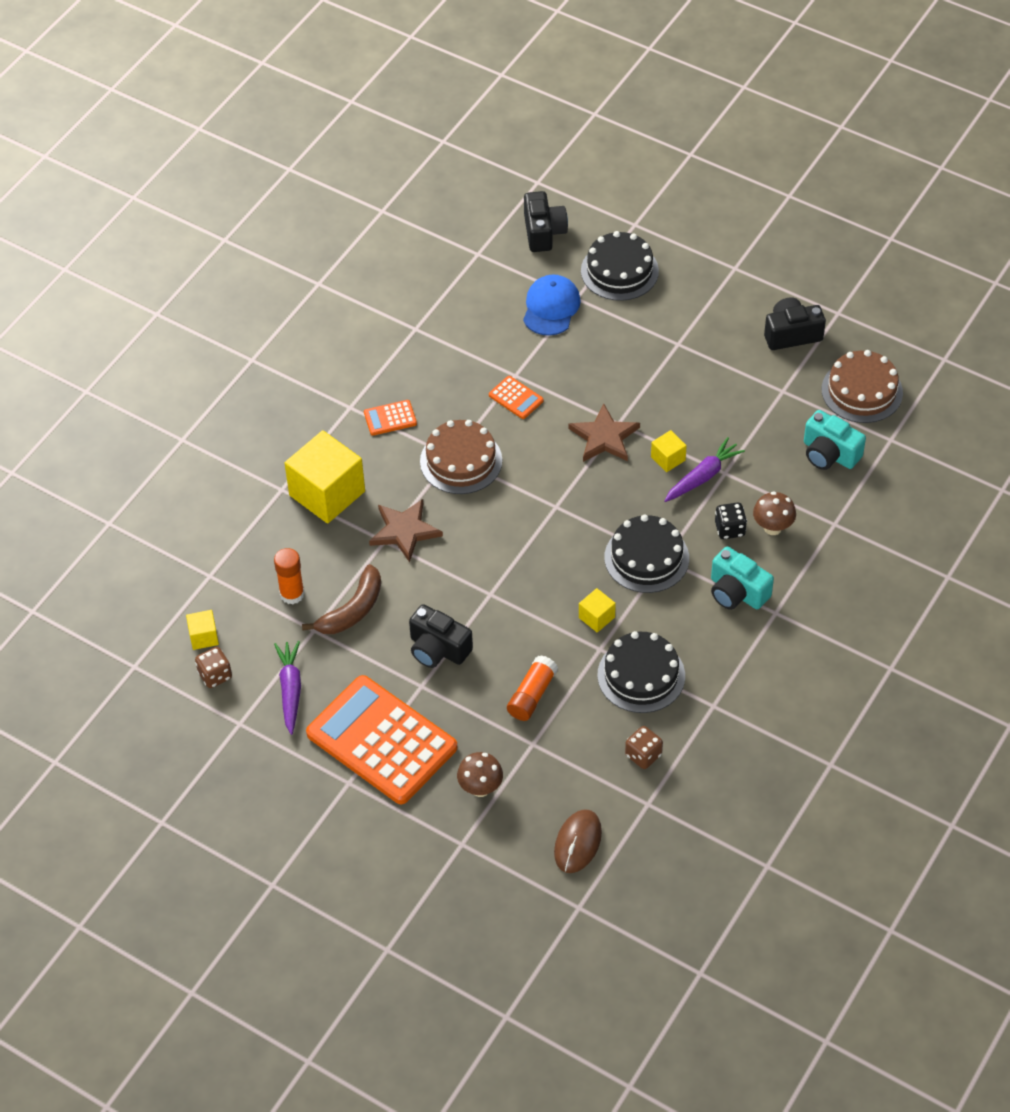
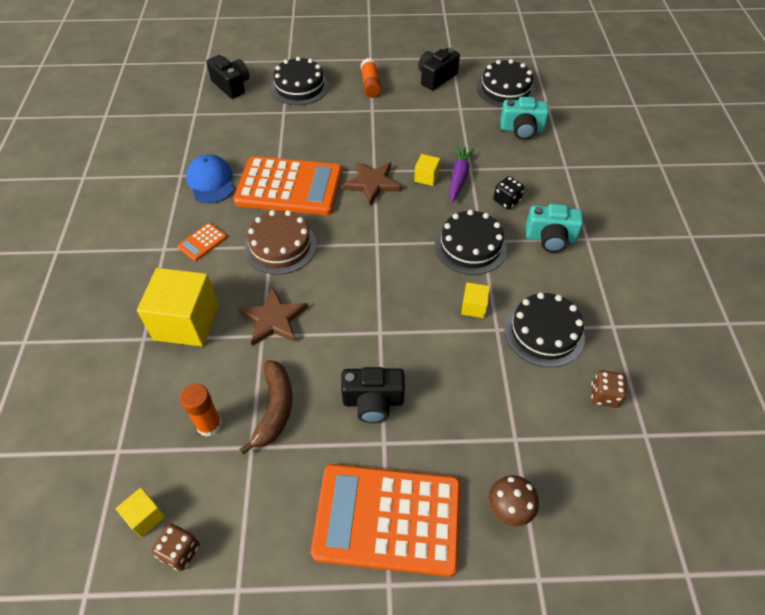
camera: 35 degrees left, 0 degrees up
(290, 690) = (266, 520): purple carrot -> none
(516, 398) = (289, 187): orange calculator -> orange calculator, size x2.50
(532, 695) = (479, 396): orange glue stick -> orange glue stick (370, 85)
(551, 307) = (270, 124): blue cap -> blue cap (211, 181)
(578, 842) = (629, 508): brown mouse -> none
(772, 527) = (532, 187): brown mushroom -> none
(862, 391) = (505, 89): brown cake -> black cake

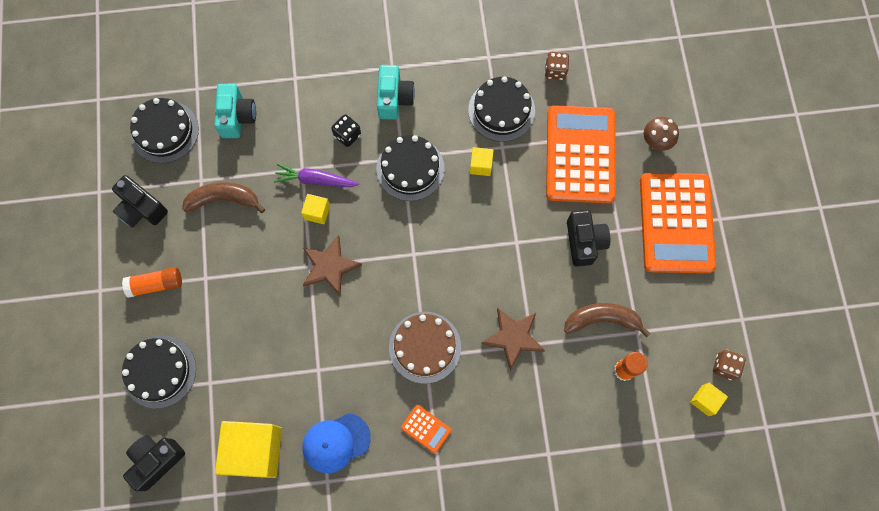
camera: 95 degrees left, 20 degrees up
(186, 322) = (526, 418): yellow cube -> yellow cube (255, 450)
(289, 187) = (339, 353): orange calculator -> orange calculator (580, 155)
(442, 121) = (224, 199): none -> brown banana

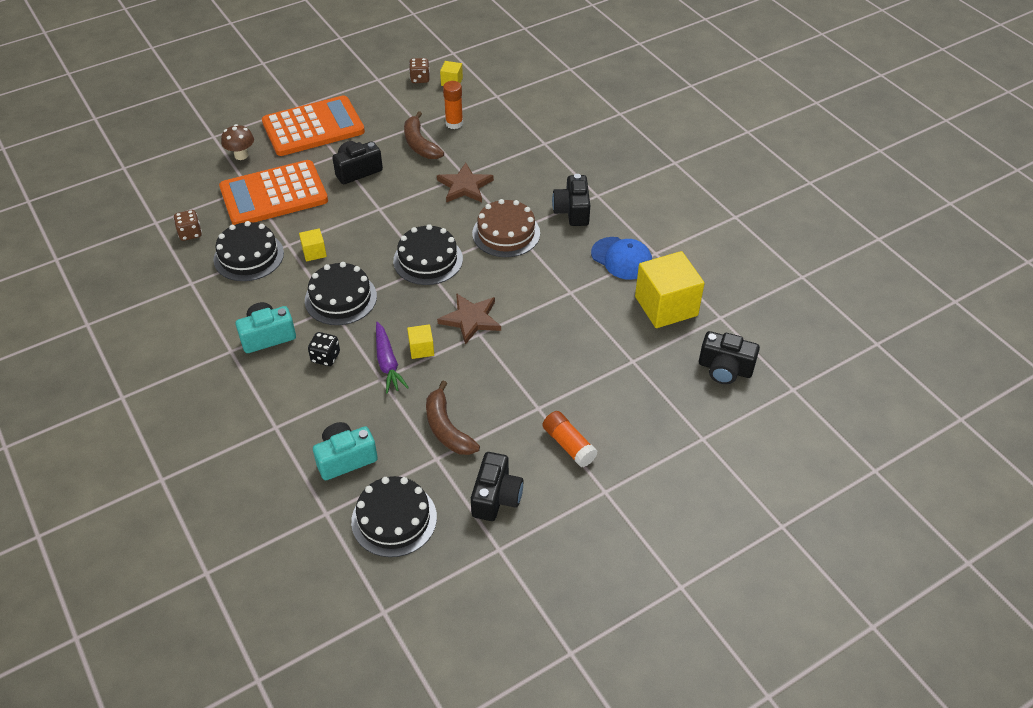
camera: 115 degrees left, 25 degrees down
(159, 371) = (648, 402): black cake -> black cake (428, 260)
(426, 428) = (572, 211): orange calculator -> black camera

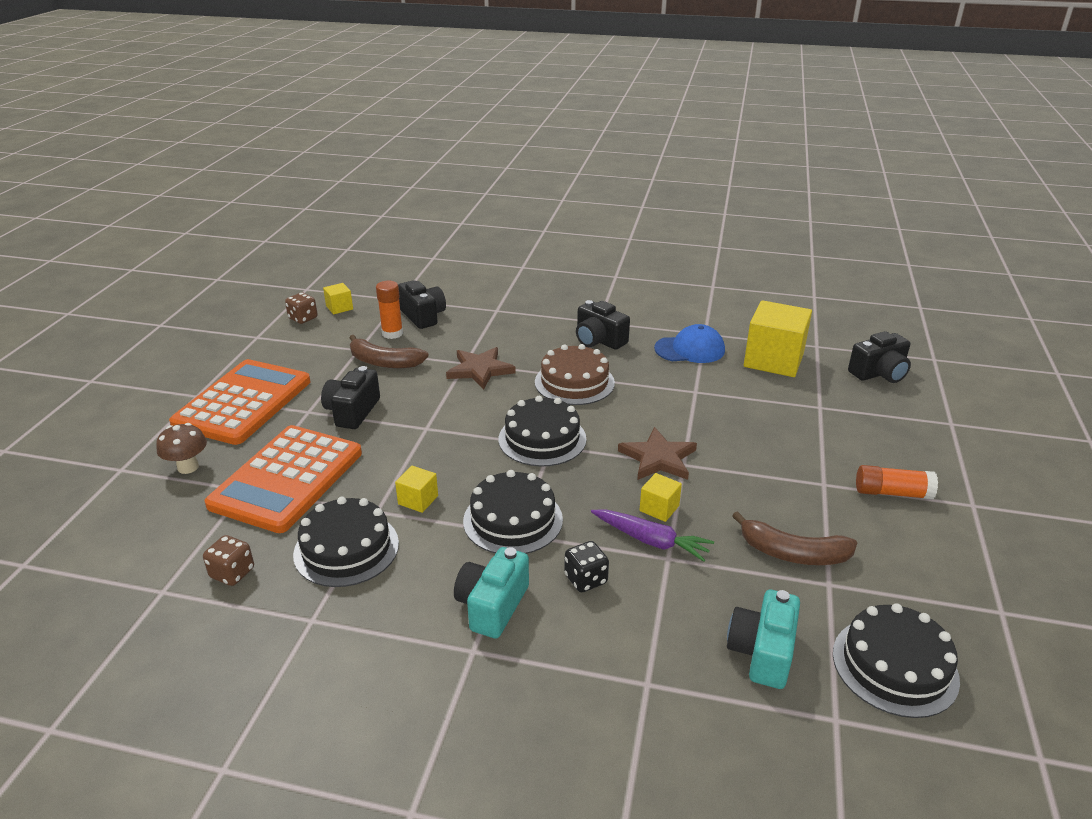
camera: 45 degrees left, 15 degrees down
(496, 497) = (924, 573): black camera -> black camera (423, 316)

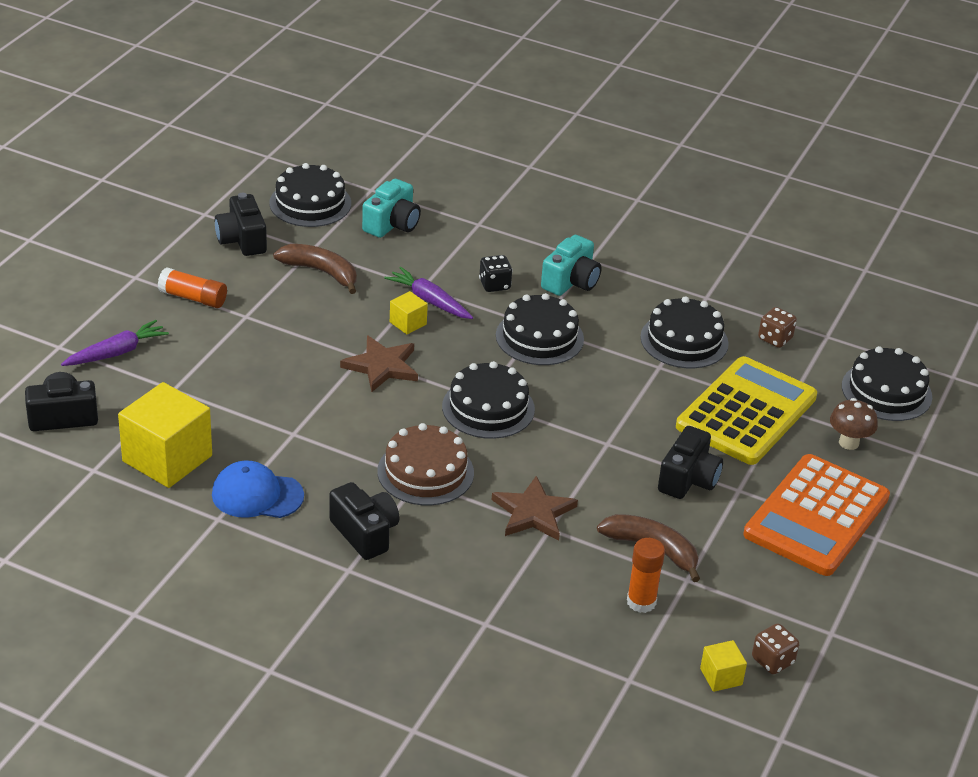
camera: 170 degrees left, 5 degrees up
(118, 530) = (886, 391): none -> black cake
(287, 479) = (746, 412): orange calculator -> yellow calculator
(418, 500) = (621, 369): yellow cube -> none
(423, 316) = (595, 631): black camera -> black camera (242, 240)
(898, 427) = (117, 352): none -> purple carrot

